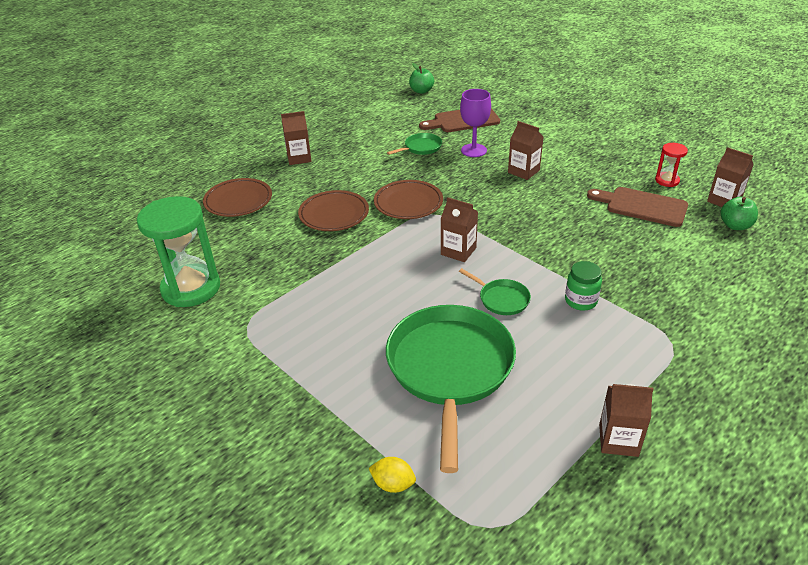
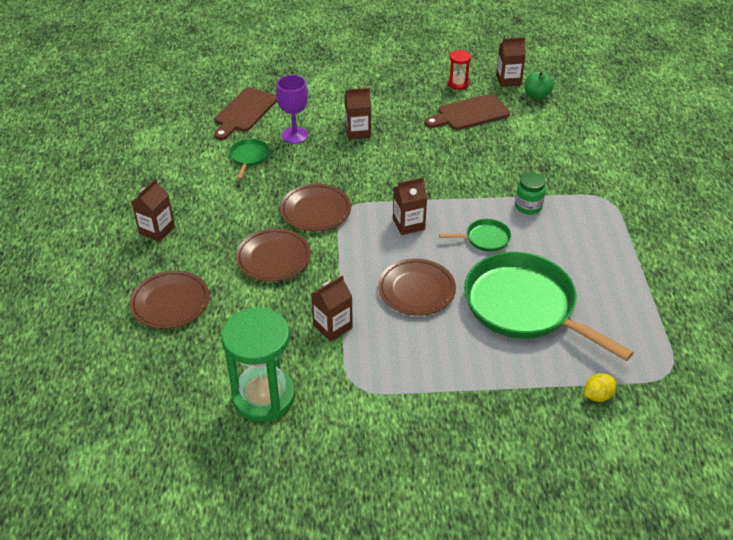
camera: 50 degrees left, 5 degrees up
(389, 297) = (416, 290): none -> brown plate
(421, 91) = (162, 102): green apple -> none
(618, 440) = (656, 275): brown carton -> brown carton (332, 326)

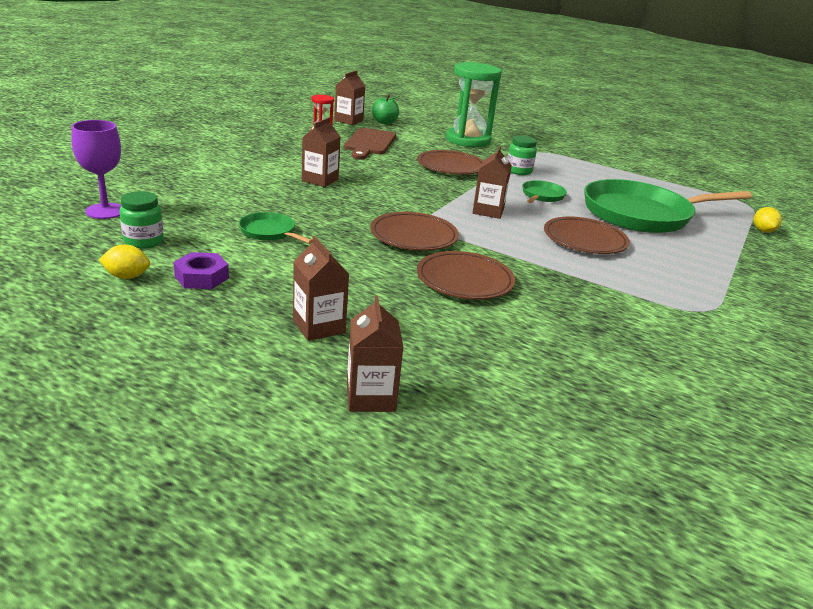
camera: 60 degrees left, 15 degrees down
(143, 146) = (127, 277): none -> yellow lemon
(167, 167) = (202, 277): none -> purple nut
(170, 302) = (476, 366): brown plate -> brown plate (451, 167)
(185, 127) = (143, 241): none -> green jar
(244, 112) = (184, 207): brown cutting board -> none
(263, 396) = (694, 364): green hourglass -> green hourglass (468, 140)
(294, 135) = (274, 202): purple goblet -> purple goblet (105, 211)
(332, 326) = (605, 291): brown carton -> brown carton (370, 397)

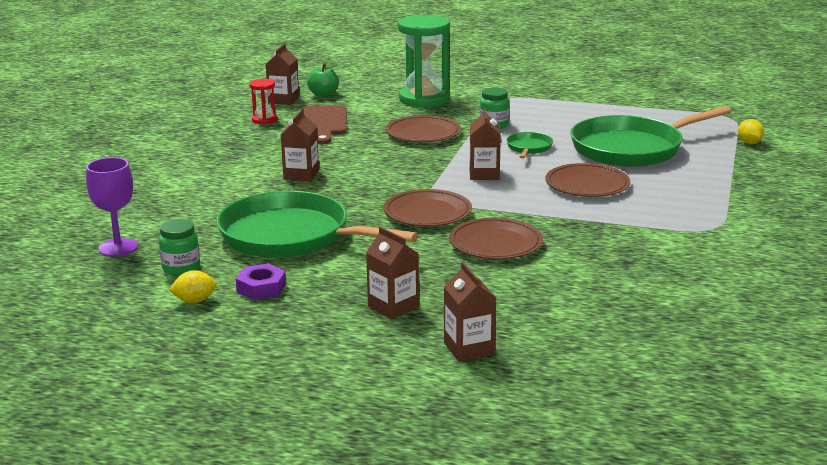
camera: 10 degrees left, 5 degrees down
(269, 232) = (290, 236): green pan -> green pan, size x2.34

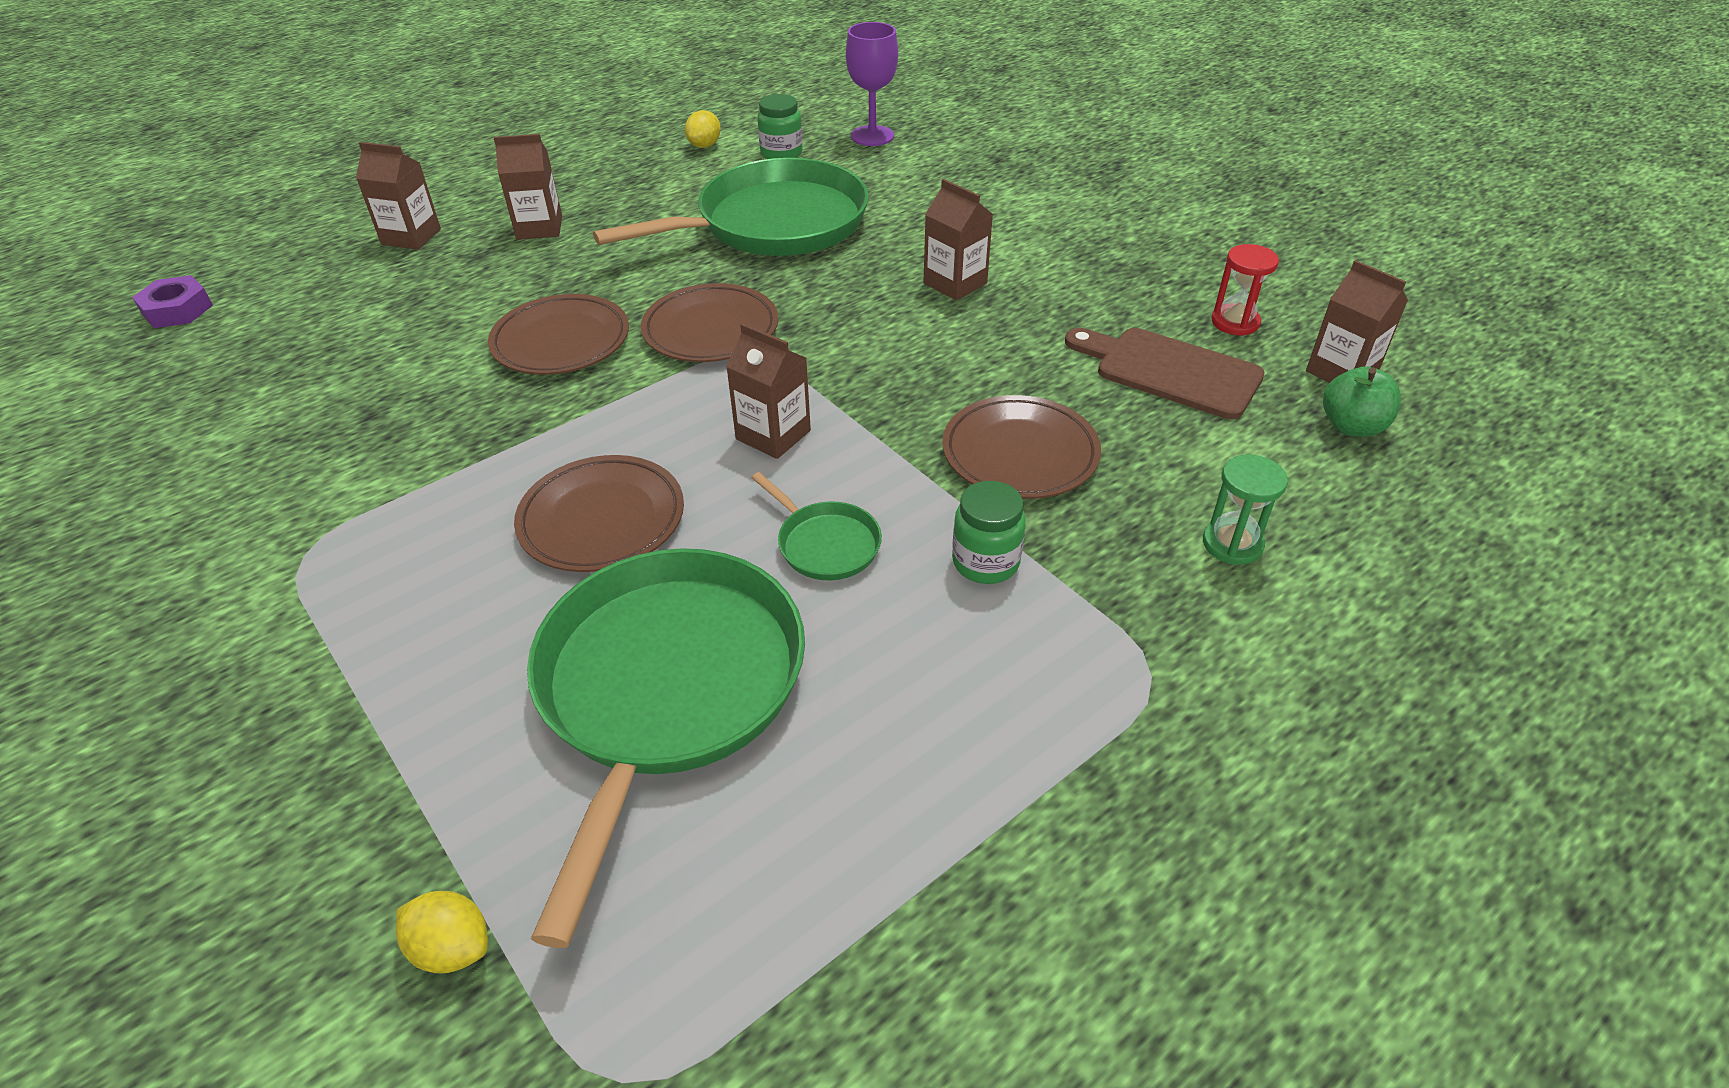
camera: 125 degrees right, 20 degrees up
(261, 288) = (681, 178): purple nut -> purple nut (177, 310)
(424, 99) = (1232, 544): green hourglass -> green hourglass, size x0.47

